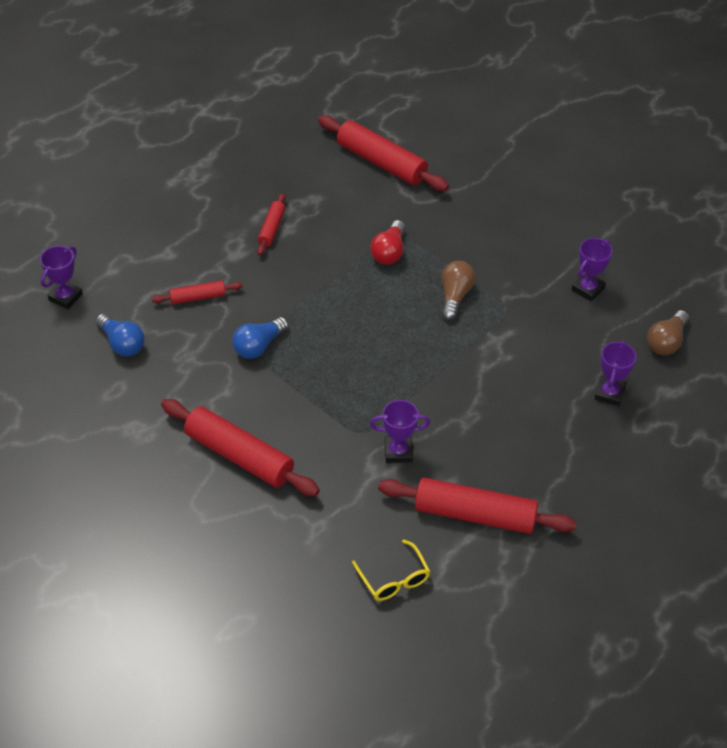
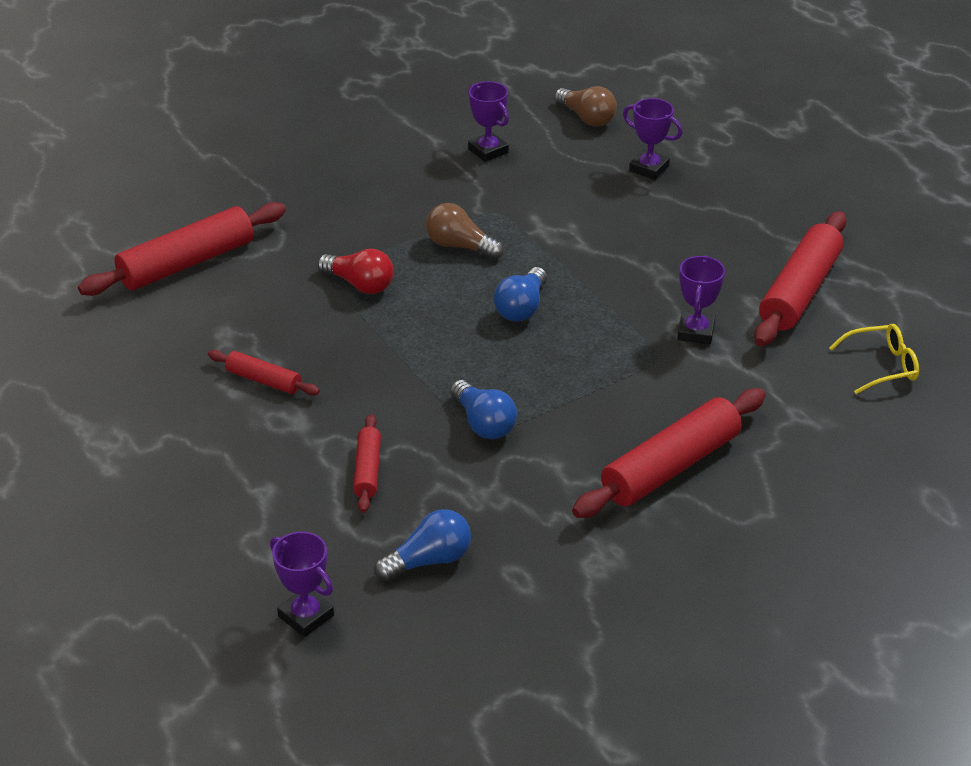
camera: 75 degrees left, 10 degrees down
(393, 344) = (521, 308): none -> blue light bulb

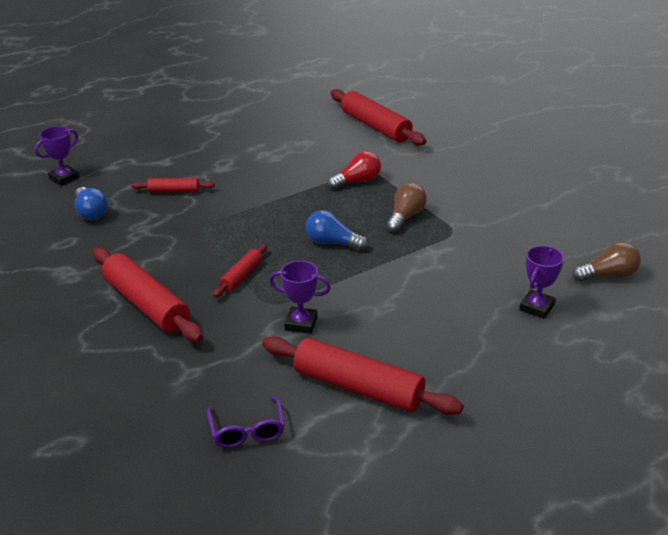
camera: 90 degrees right, 5 degrees down
(264, 380) = (261, 156): red rolling pin -> red rolling pin (241, 276)
(360, 284) = (357, 181): red light bulb -> red light bulb turned 150 degrees counterclockwise
(483, 423) = (208, 229): blue light bulb -> none
(488, 151) = (537, 227): purple trophy -> none
(586, 118) = (608, 275): brown light bulb -> brown light bulb turned 150 degrees counterclockwise
(881, 366) = (247, 430): yellow glasses -> purple glasses

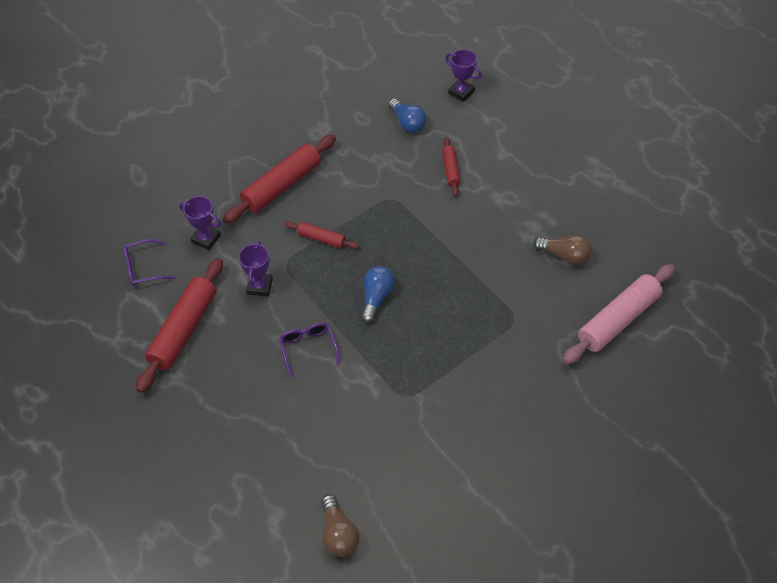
camera: 85 degrees right, 20 degrees up
(91, 213) = (407, 123): blue light bulb -> blue light bulb turned 90 degrees counterclockwise
(357, 181) = (490, 310): red light bulb -> none
(375, 127) = (618, 320): red rolling pin -> pink rolling pin
(393, 289) = (308, 349): none -> purple glasses
(405, 217) = (427, 354): brown light bulb -> brown light bulb (564, 256)
(536, 307) = (284, 463): purple trophy -> purple trophy (206, 239)

